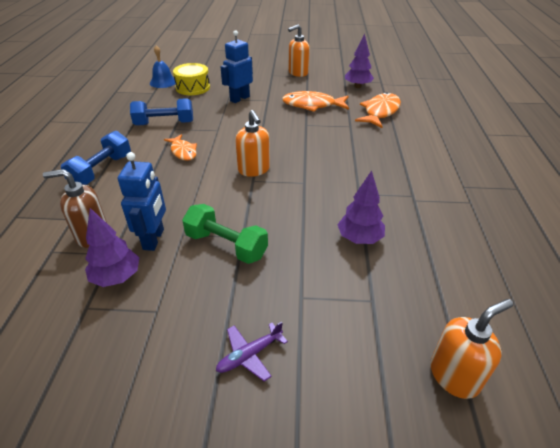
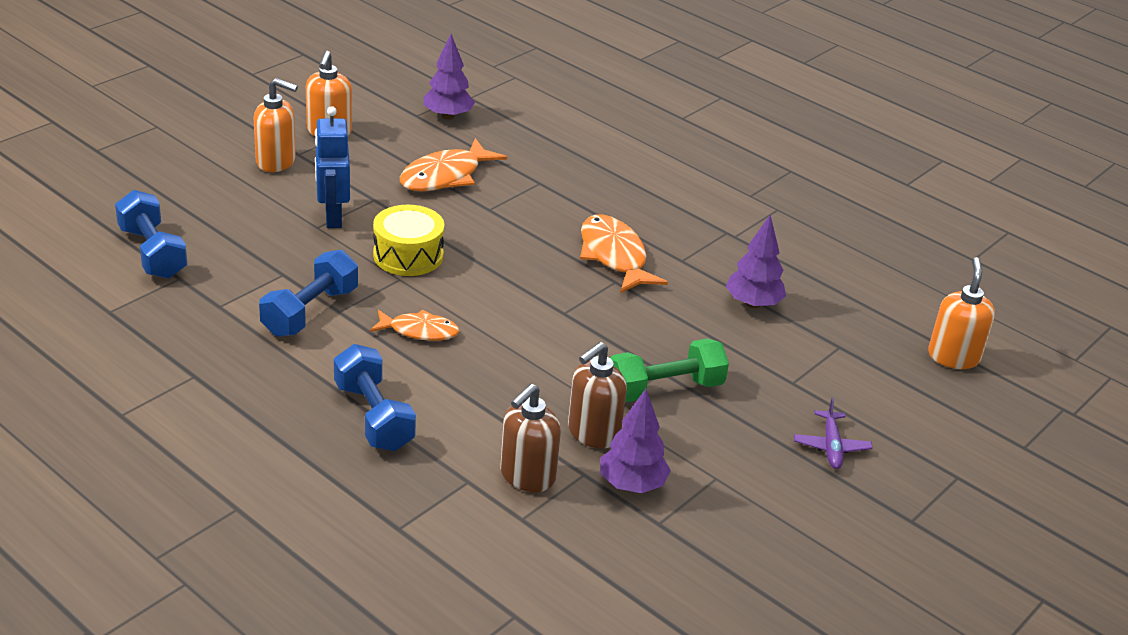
camera: 55 degrees left, 5 degrees down
(154, 239) = (593, 433): blue robot -> brown soap dispenser
(163, 82) = (152, 253): blue bell -> blue dumbbell
(193, 87) = (224, 236): yellow drum -> yellow drum (408, 255)
(254, 170) = (542, 300): orange soap dispenser -> orange soap dispenser (276, 162)
(380, 112) = (538, 143): orange fish -> orange fish (614, 256)

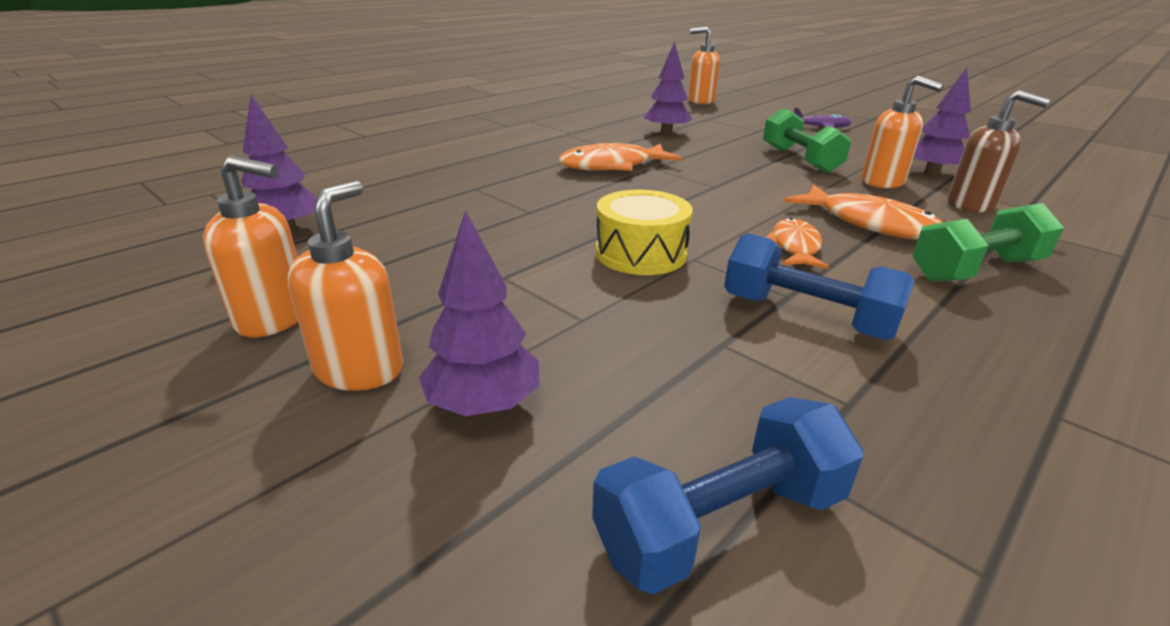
camera: 85 degrees left, 5 degrees down
(240, 197) = (483, 405): none -> purple tree
(332, 217) = (554, 306): blue robot -> none
(373, 416) = (975, 270): blue dumbbell -> green dumbbell
(445, 176) = (449, 232): orange fish -> orange fish (870, 224)
(593, 433) = (883, 182): brown soap dispenser -> orange soap dispenser

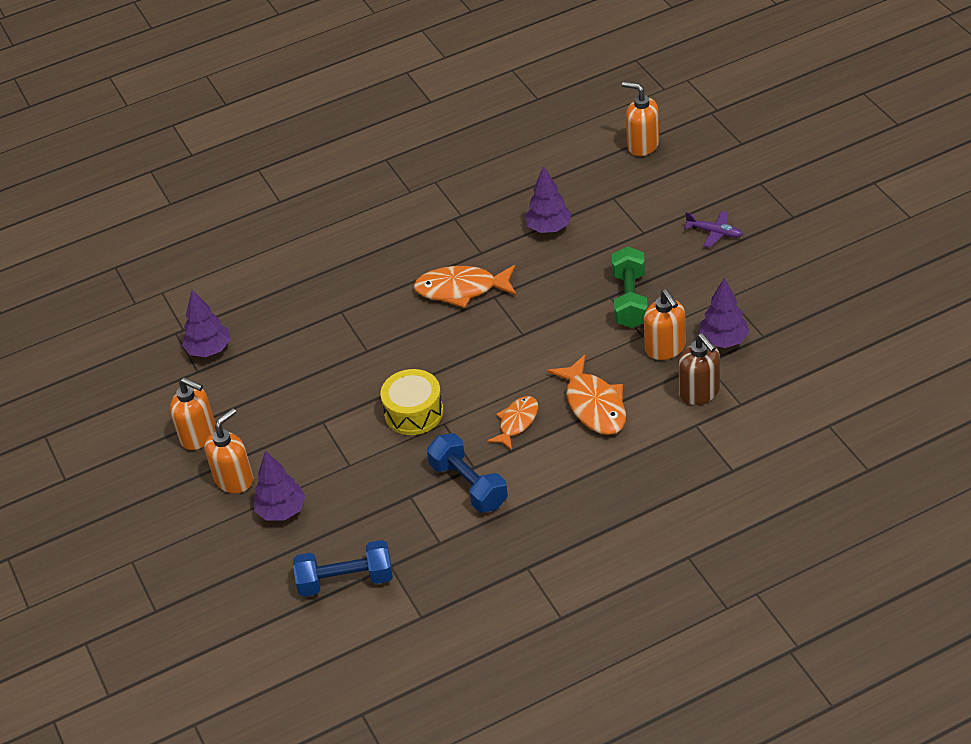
camera: 25 degrees right, 15 degrees up
(975, 270) = (610, 465): green dumbbell -> none

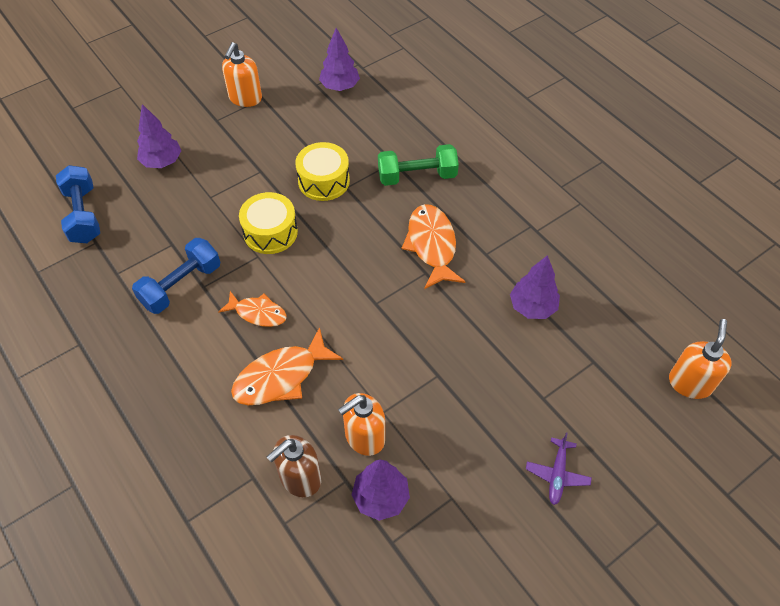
camera: 75 degrees right, 10 degrees up
(234, 479) = (198, 127): orange soap dispenser -> none
(353, 368) = (324, 181): none -> yellow drum
(630, 300) = (435, 395): green dumbbell -> green dumbbell (417, 176)

